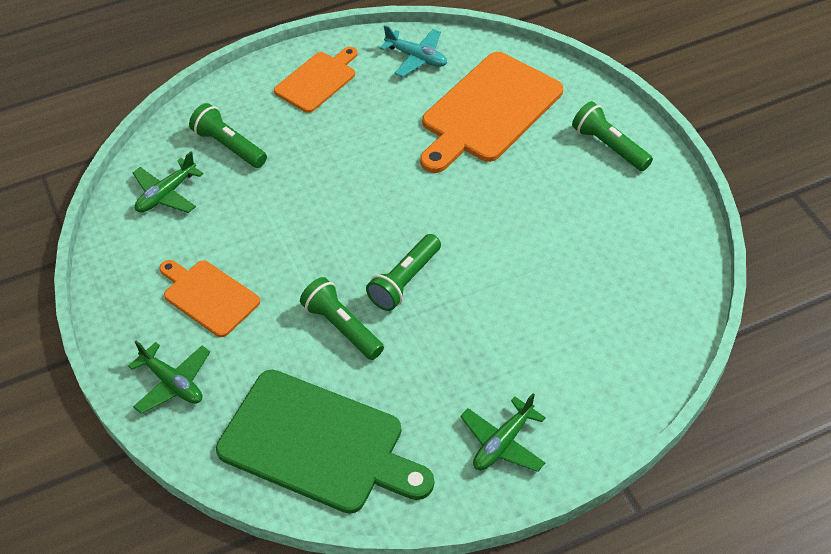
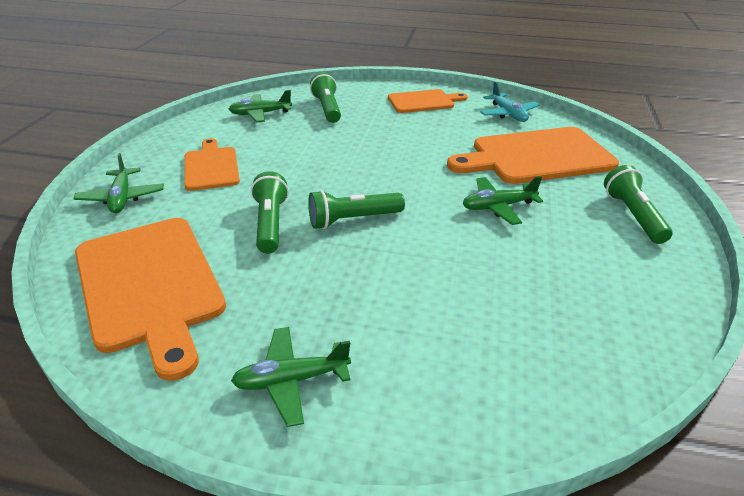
camera: 35 degrees right, 15 degrees down
(317, 444) = (149, 285): green cutting board -> orange cutting board
(505, 196) = (498, 207): none -> green plane

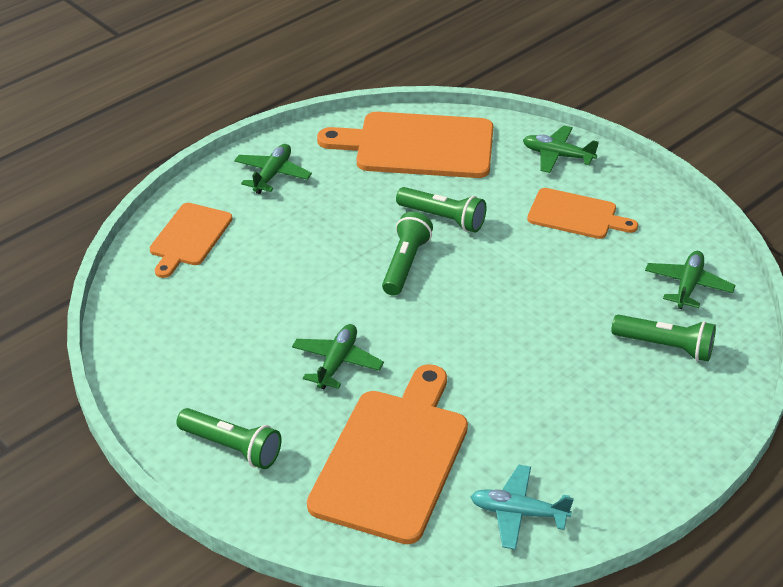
camera: 125 degrees right, 5 degrees up
(423, 101) = (623, 449): orange cutting board -> orange cutting board (189, 237)

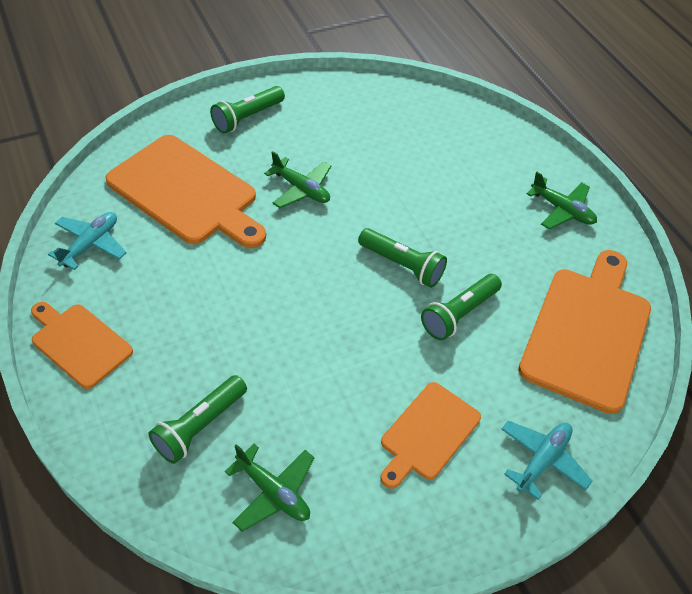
camera: 105 degrees right, 10 degrees up
(189, 237) = (487, 142): orange cutting board -> orange cutting board (79, 343)
(557, 156) = (542, 460): green plane -> turquoise plane

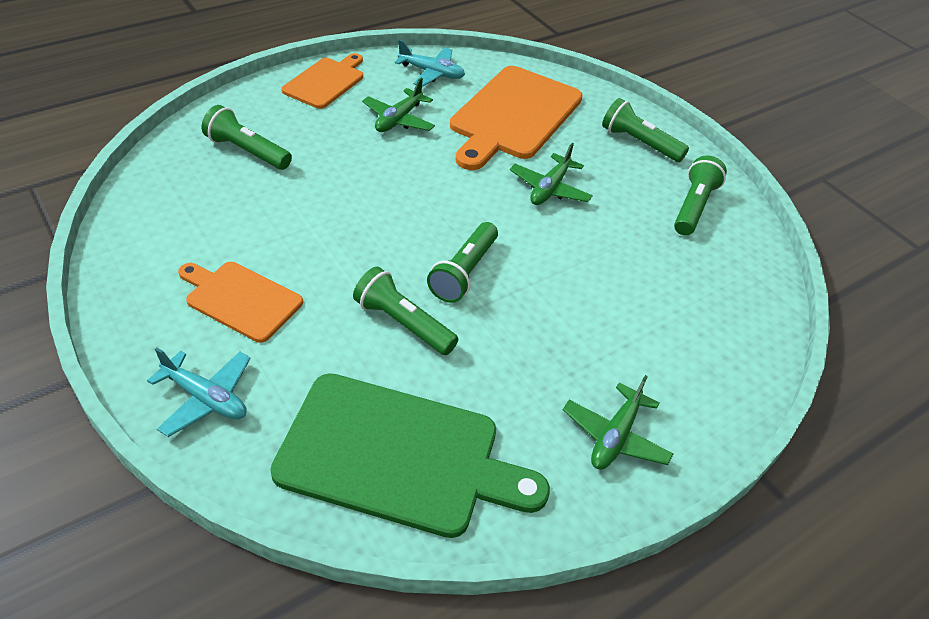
camera: 80 degrees right, 5 degrees down
(273, 492) = (180, 198): green plane -> green plane (398, 119)
(336, 108) = (693, 206): none -> green flashlight
(588, 332) = (397, 456): orange cutting board -> green cutting board

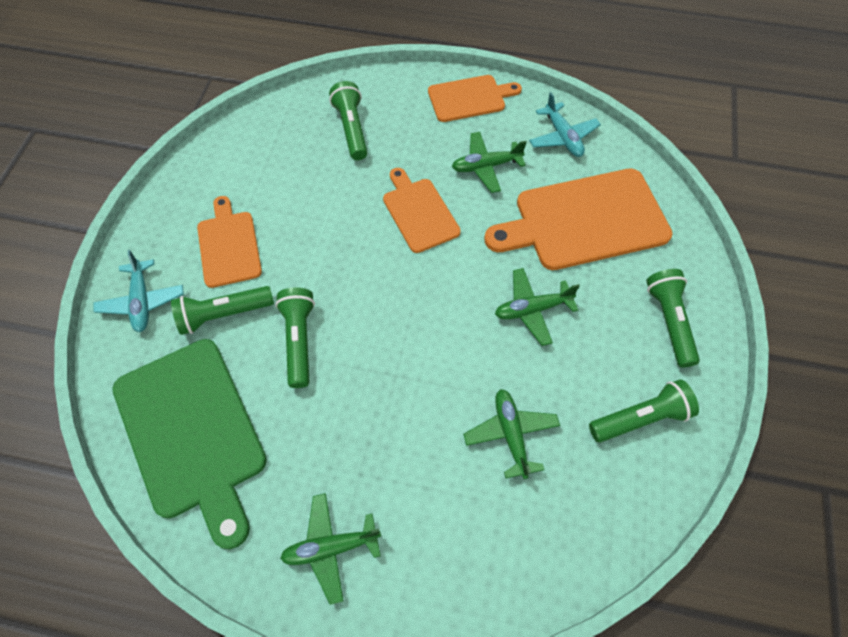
camera: 50 degrees right, 15 degrees up
(385, 177) = (419, 212): none -> orange cutting board
(464, 272) = (382, 333): green flashlight -> green flashlight (223, 314)
(634, 271) = (511, 434): none -> green plane

